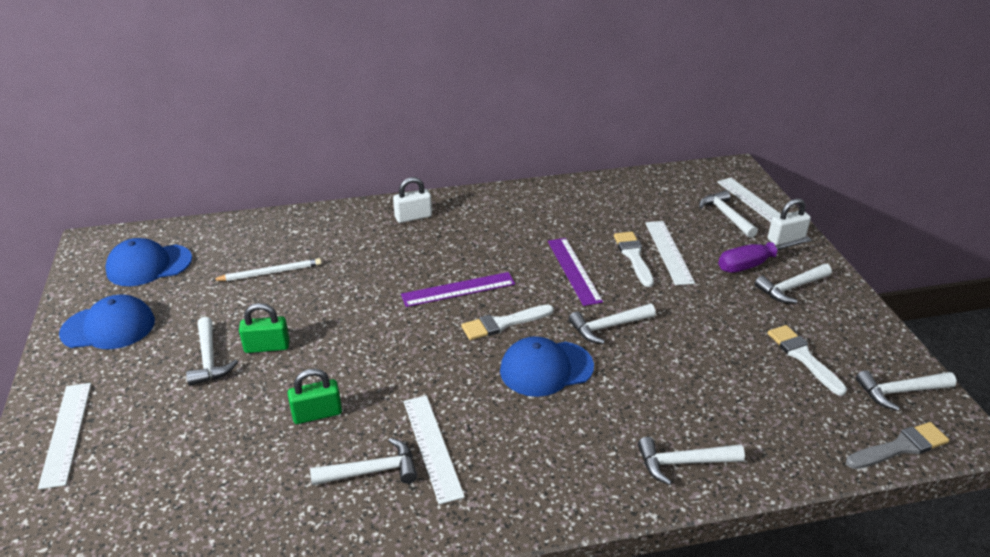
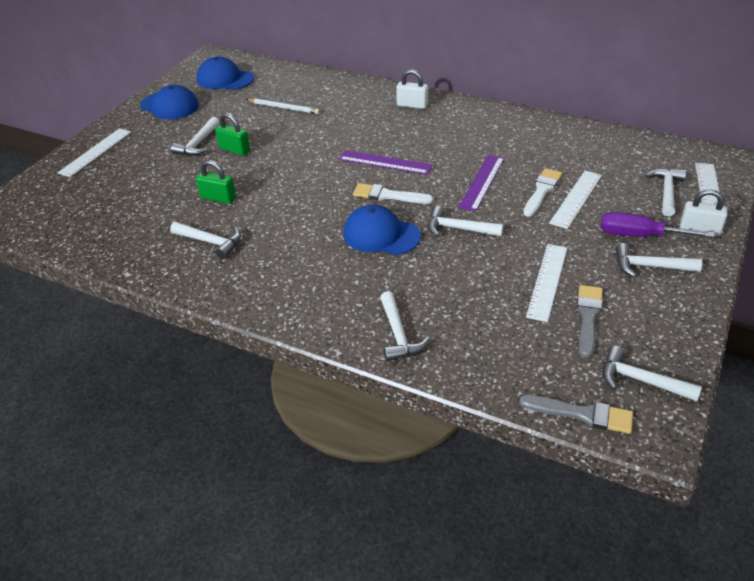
camera: 40 degrees right, 5 degrees up
(432, 447) = (257, 246): white ruler -> white ruler (547, 281)
(683, 463) = (398, 334): white hammer -> white hammer turned 135 degrees counterclockwise
(803, 357) = (588, 317): white brush -> grey brush

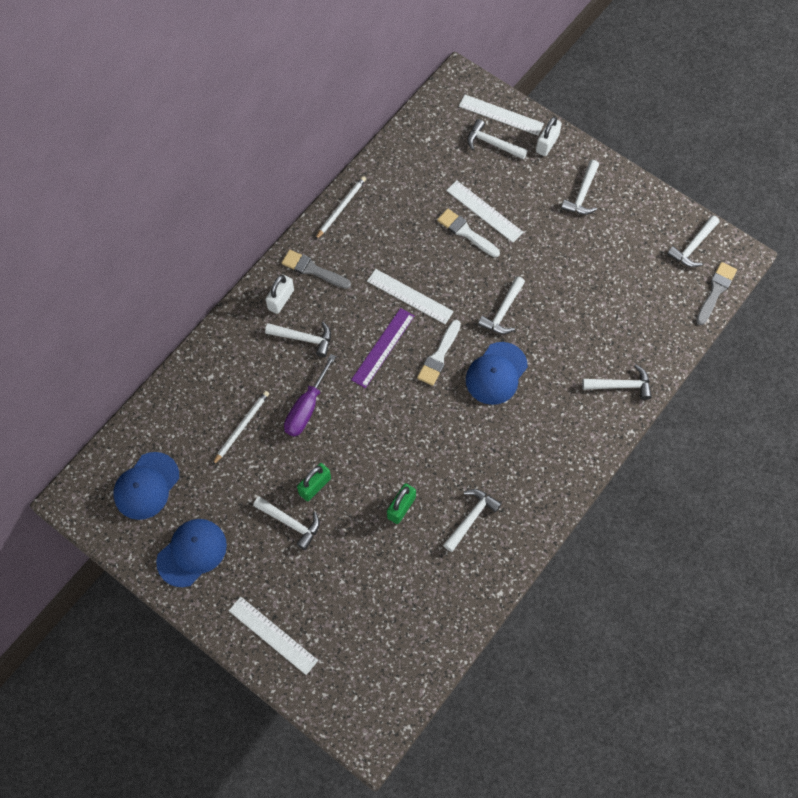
camera: 80 degrees left, 25 degrees up
(378, 121) = (304, 338): none -> white hammer
(481, 182) = (439, 275): purple ruler -> none
(523, 118) = (341, 208): none -> white pencil
(547, 281) = (583, 268): white ruler -> white ruler (410, 296)
(588, 317) = (628, 255): grey brush -> grey brush (313, 270)
(639, 235) = (544, 186): purple screwdriver -> purple screwdriver (306, 408)

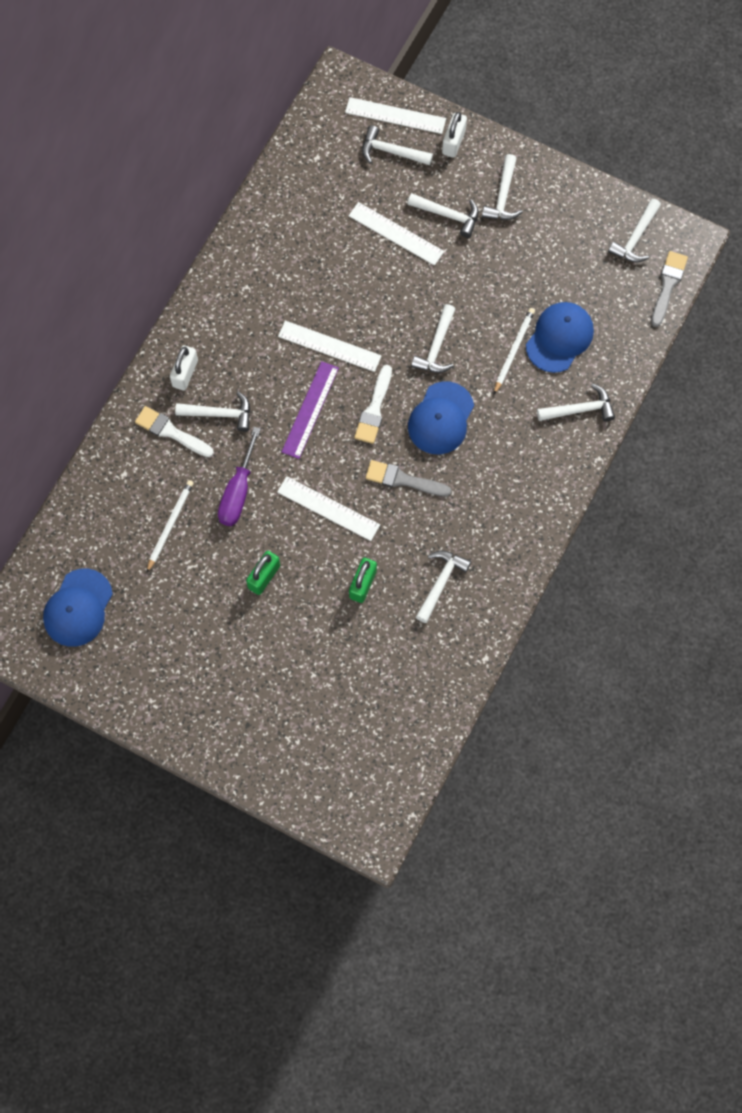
camera: 10 degrees left, 5 degrees up
(192, 553) = (144, 672): blue cap -> blue cap (559, 338)
(272, 635) = (249, 745): white ruler -> white ruler (328, 508)
(290, 523) = (245, 621): white hammer -> white hammer (448, 215)
(313, 270) = (214, 333): grey brush -> grey brush (403, 480)
(341, 208) = (232, 256): white pencil -> white pencil (513, 351)
(466, 232) = (379, 262): white brush -> white brush (171, 432)

